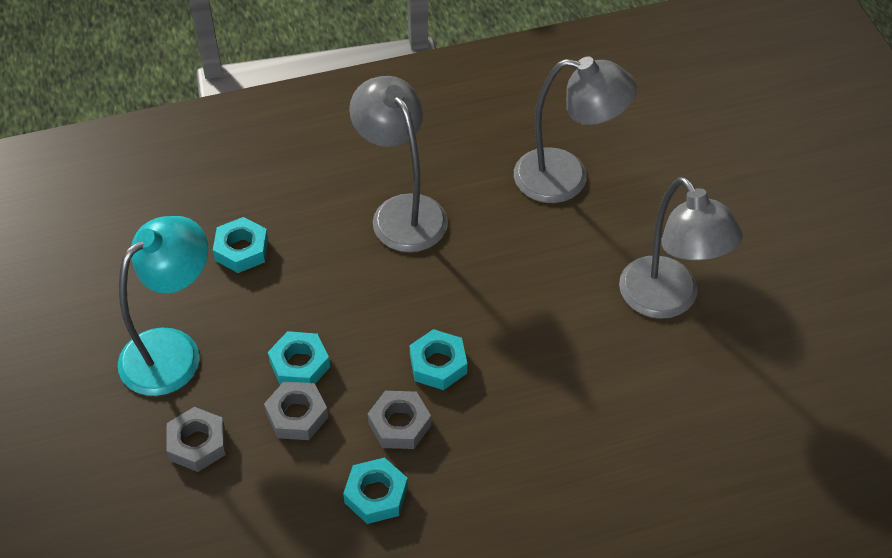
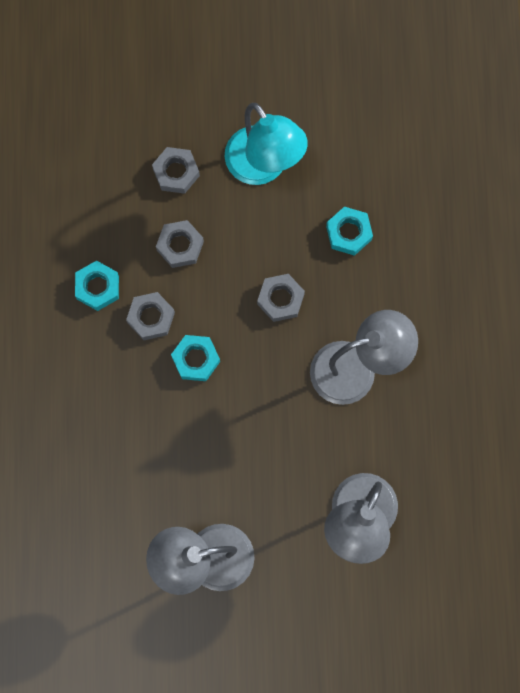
camera: 105 degrees right, 25 degrees up
(299, 364) = (224, 256): turquoise nut -> none
(339, 297) = (280, 299): none -> grey nut

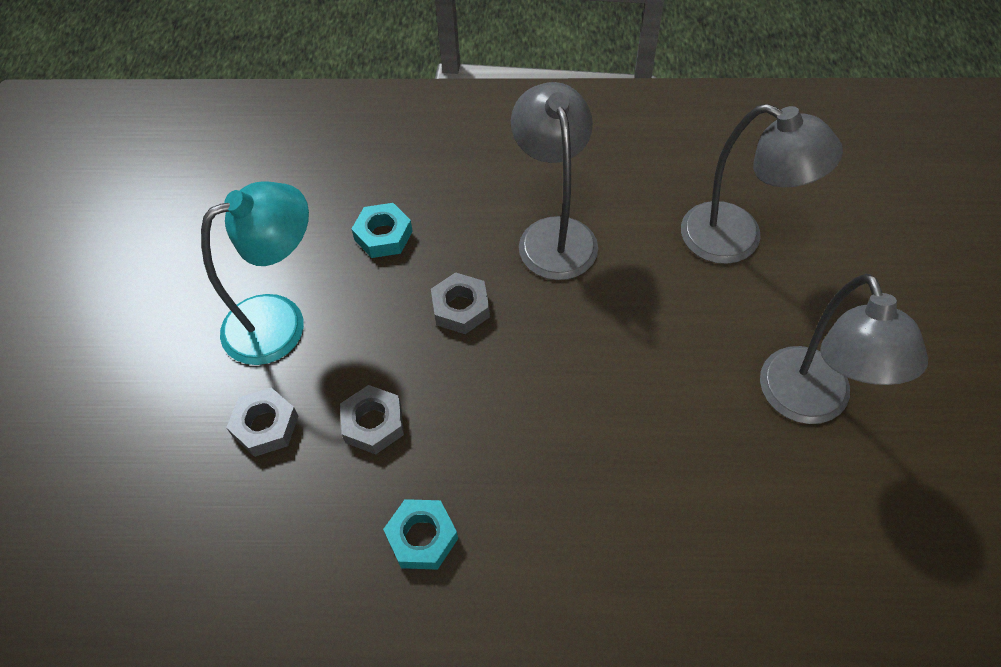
camera: 85 degrees left, 20 degrees down
(151, 317) = (474, 464): grey nut -> none
(196, 359) = (536, 408): turquoise nut -> none

